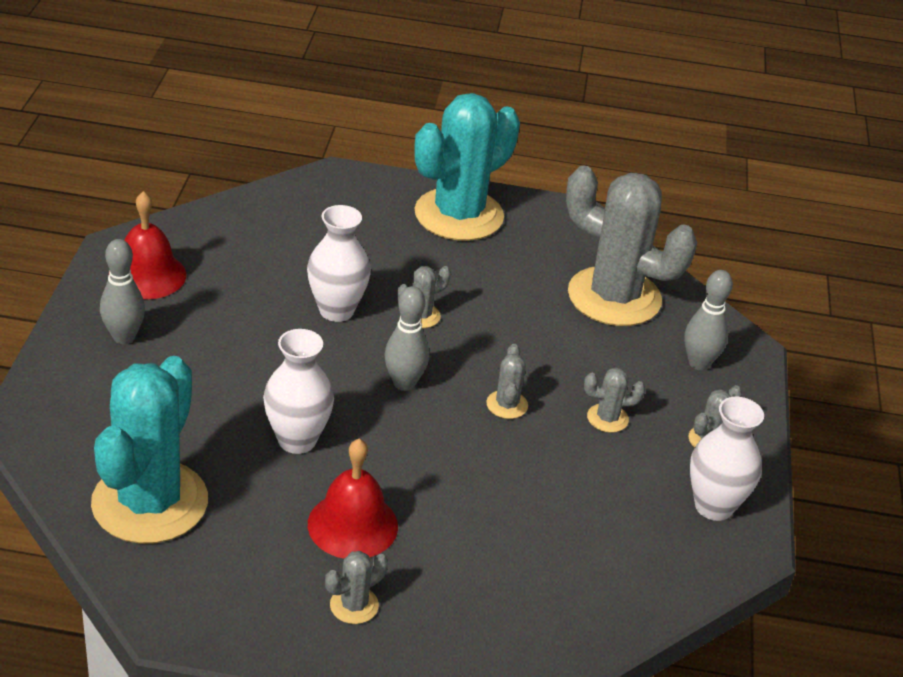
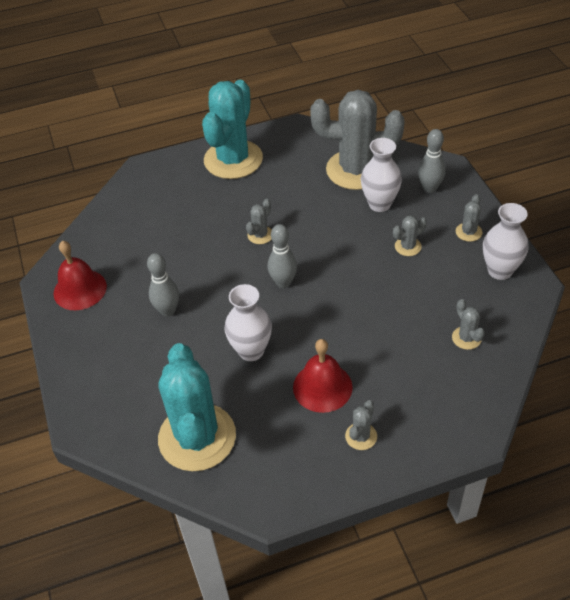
camera: 20 degrees left, 10 degrees up
(124, 337) = (97, 338): grey bowling pin -> grey bowling pin (168, 311)
(336, 310) = (210, 256): white vase -> white vase (379, 204)
(507, 405) = (349, 266): grey cactus -> grey cactus (466, 338)

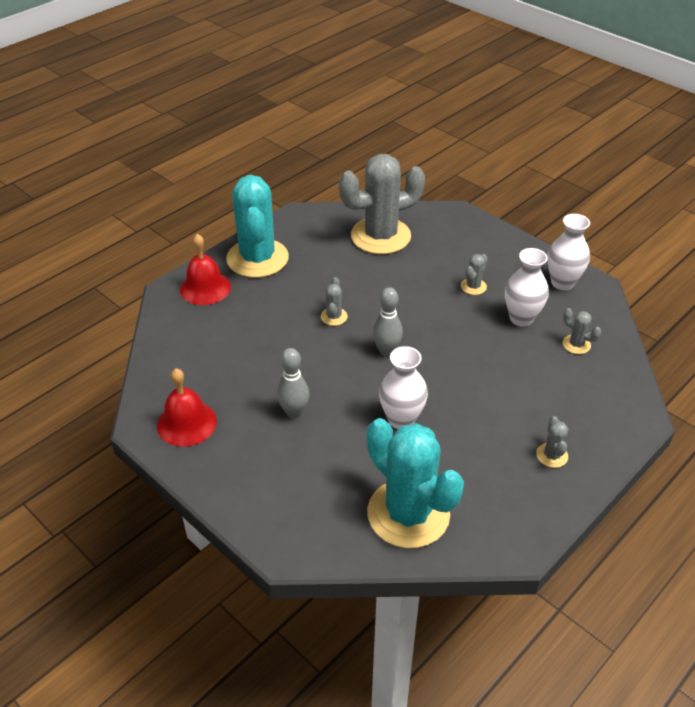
camera: 30 degrees left, 5 degrees down
(322, 387) = (488, 427): red bell -> red bell (205, 288)
(379, 204) = (423, 259): white vase -> white vase (521, 318)
(429, 188) = (456, 234): grey bowling pin -> none
(468, 232) = (514, 260): grey cactus -> none

